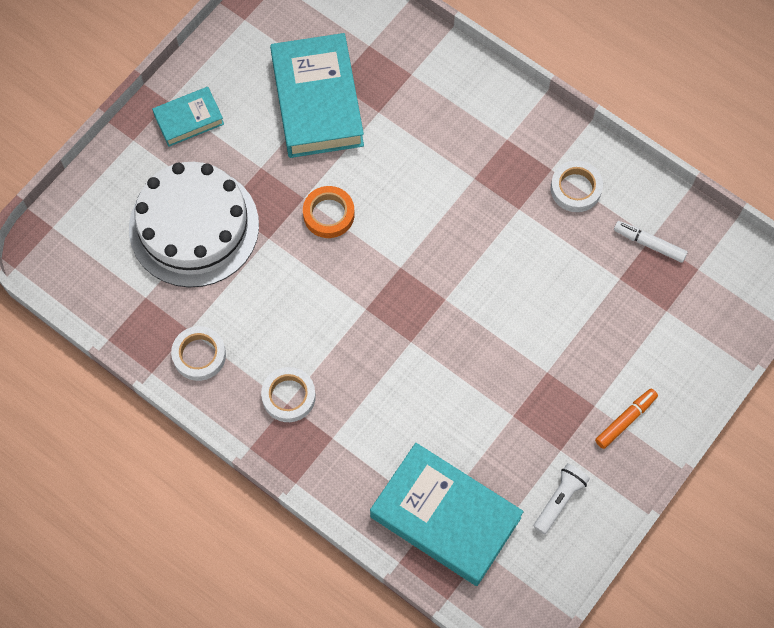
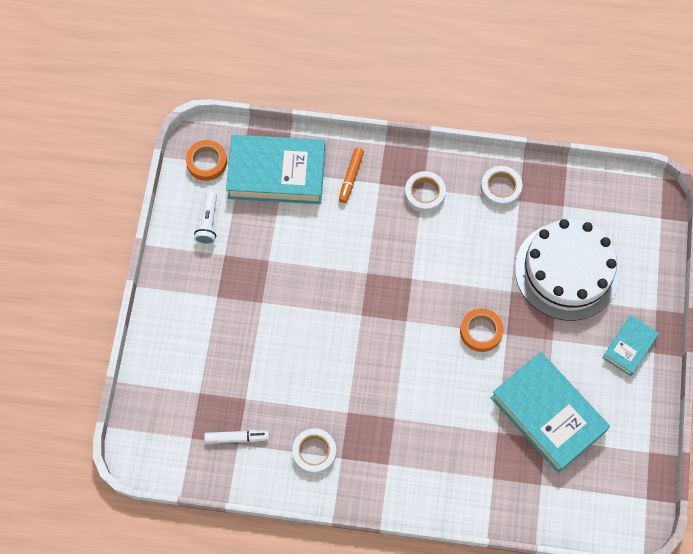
camera: 150 degrees right, 0 degrees up
(522, 580) = (207, 162): none -> orange tape
(625, 420) = (190, 298): orange marker -> orange marker (351, 177)

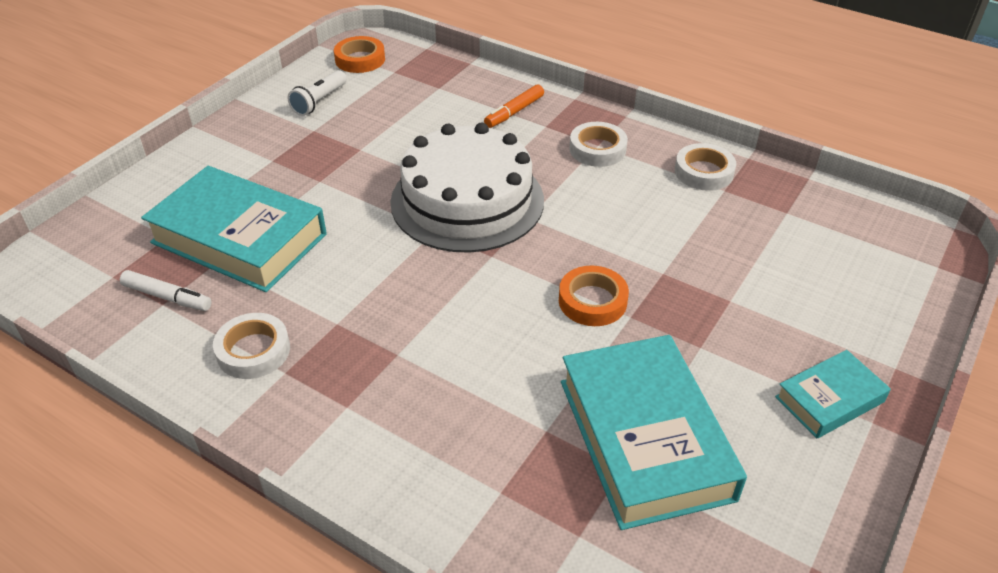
camera: 25 degrees right, 25 degrees down
(277, 173) = (429, 87): turquoise book -> turquoise book (239, 238)
(567, 271) = (762, 278): white cake -> white cake (467, 201)

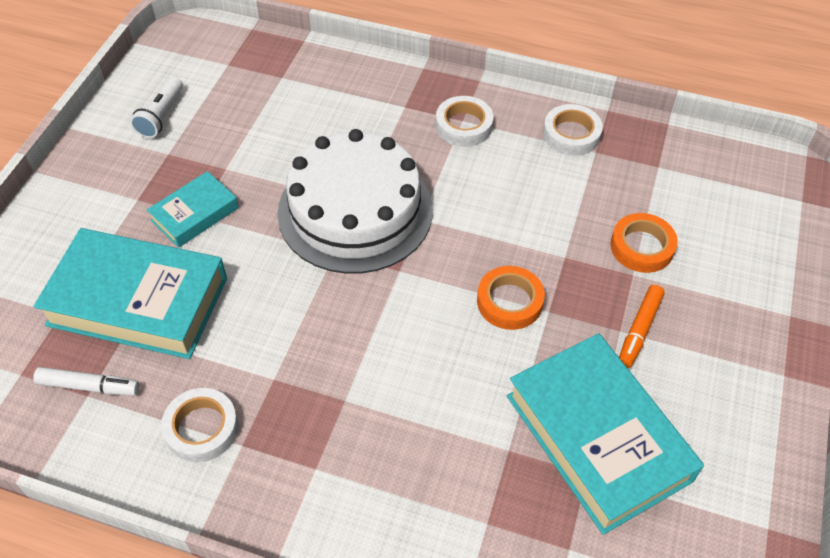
camera: 15 degrees left, 10 degrees up
(360, 59) = (186, 54): orange tape -> orange tape (642, 247)
(514, 112) = (368, 95): orange marker -> orange marker (639, 330)
(829, 399) = (743, 360): turquoise book -> turquoise book (195, 214)

